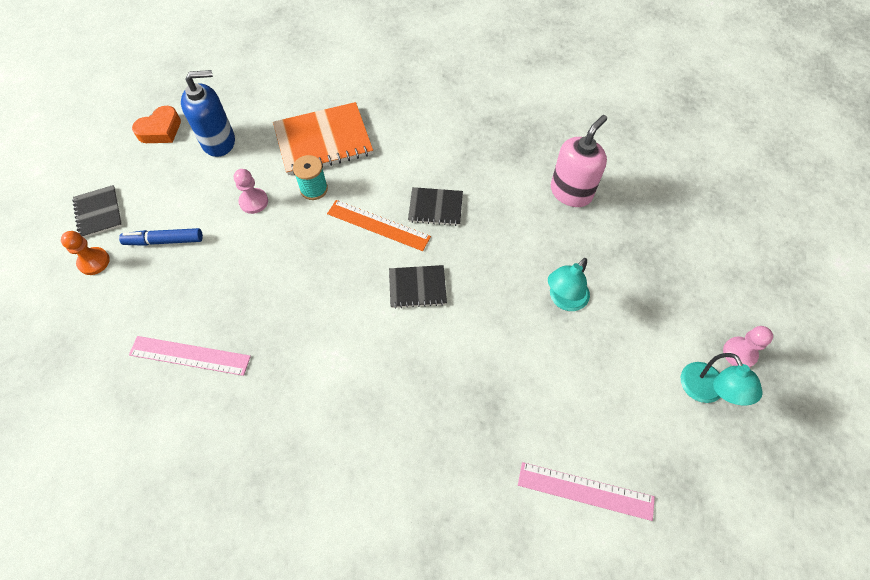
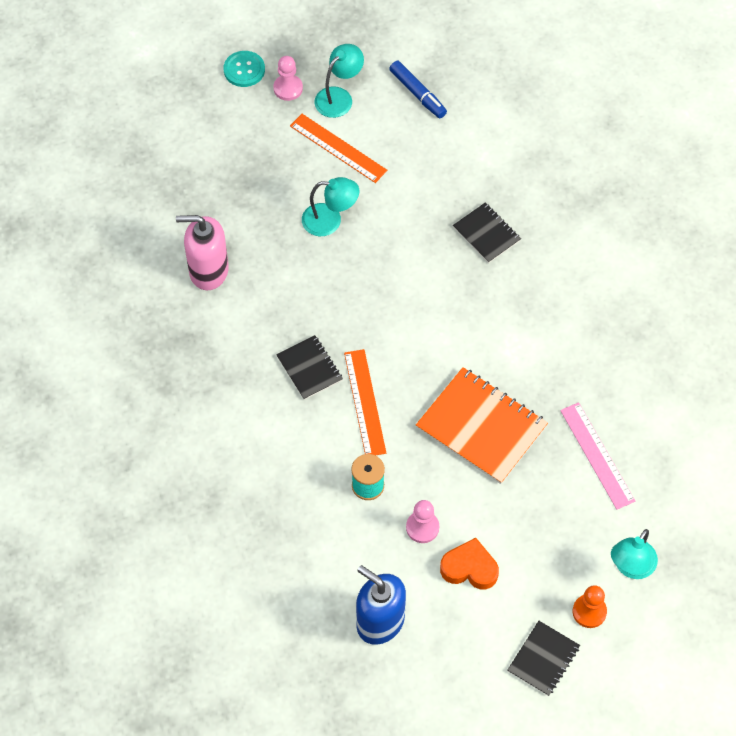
camera: 125 degrees left, 0 degrees up
(90, 313) = (630, 567): none -> turquoise lamp
(160, 130) = (410, 695): orange heart -> orange heart (469, 568)
(164, 241) = (522, 570): blue marker -> blue marker (418, 94)
(323, 140) = (304, 521): orange notebook -> orange notebook (481, 427)
(417, 287) = (402, 331): black notebook -> black notebook (486, 234)
(585, 491) = (474, 136): pink ruler -> none
(642, 353) = (338, 148): none -> orange ruler
(781, 329) = (244, 70): none -> turquoise button

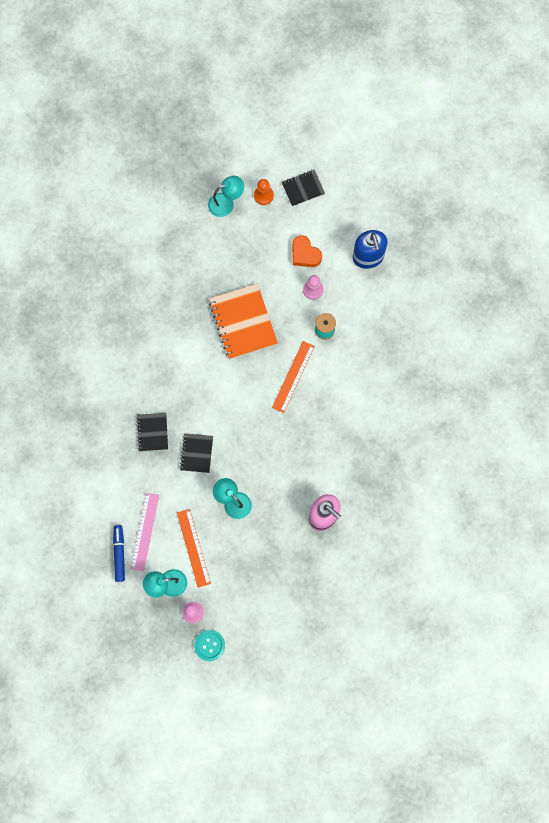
camera: 145 degrees left, 15 degrees up
(309, 368) = (309, 416): black notebook -> black notebook (196, 453)
(597, 455) = (196, 268): pink ruler -> pink ruler (144, 531)

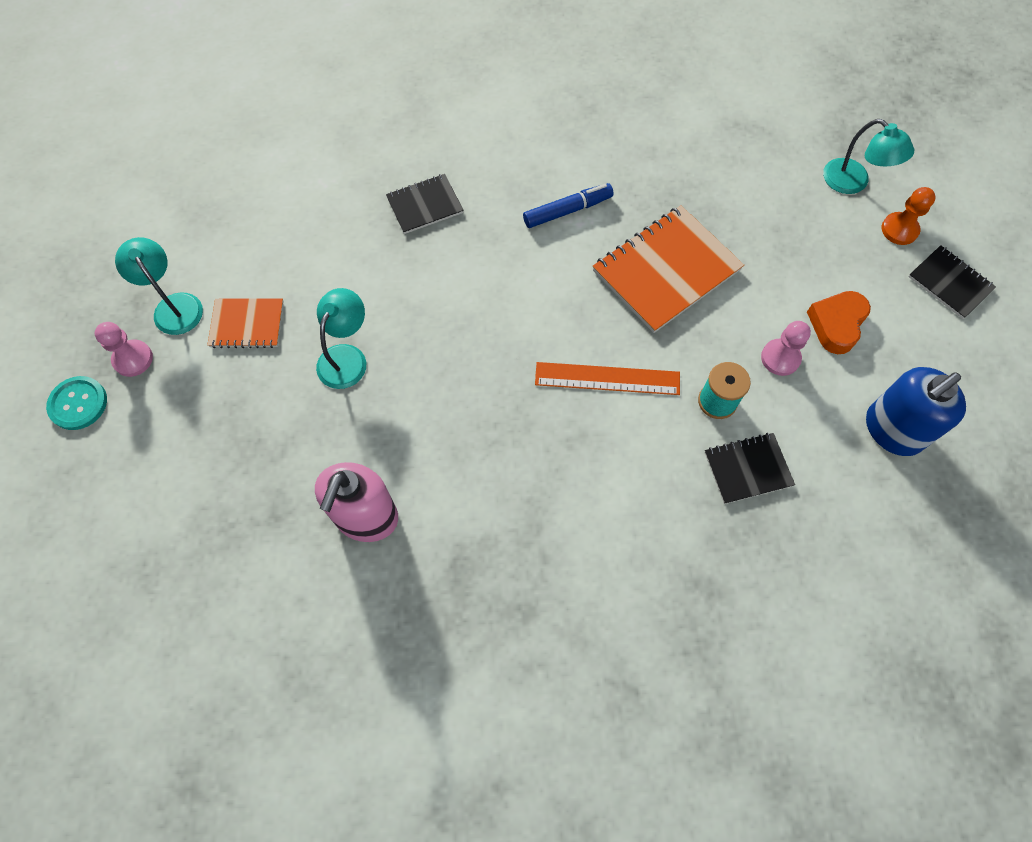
camera: 70 degrees right, 10 degrees down
(119, 554) = (210, 224): blue marker -> blue marker (567, 210)
(144, 531) = (256, 246): pink ruler -> none
(193, 548) = (247, 324): orange ruler -> orange notebook
(196, 453) = (412, 276): black notebook -> black notebook (748, 469)

